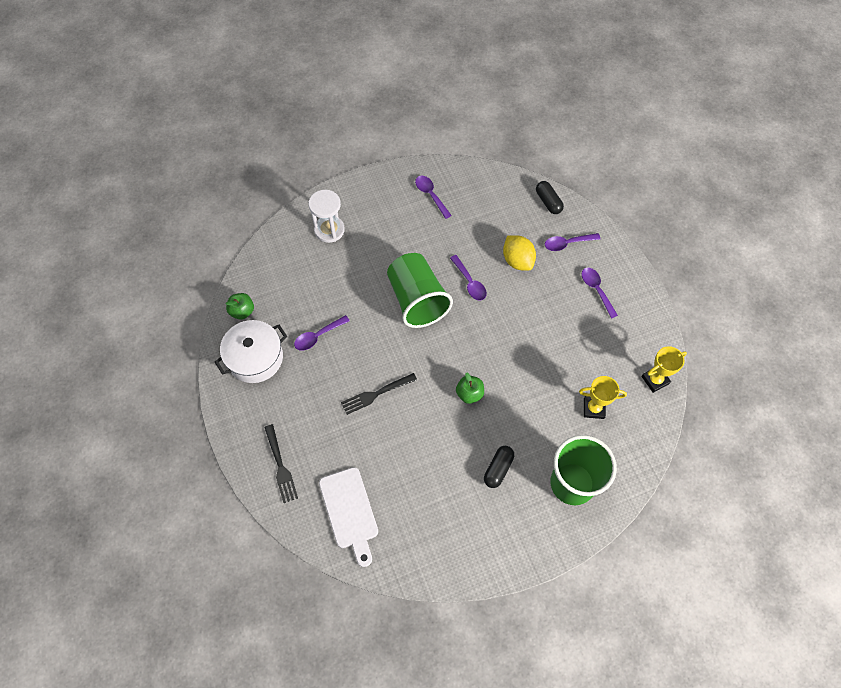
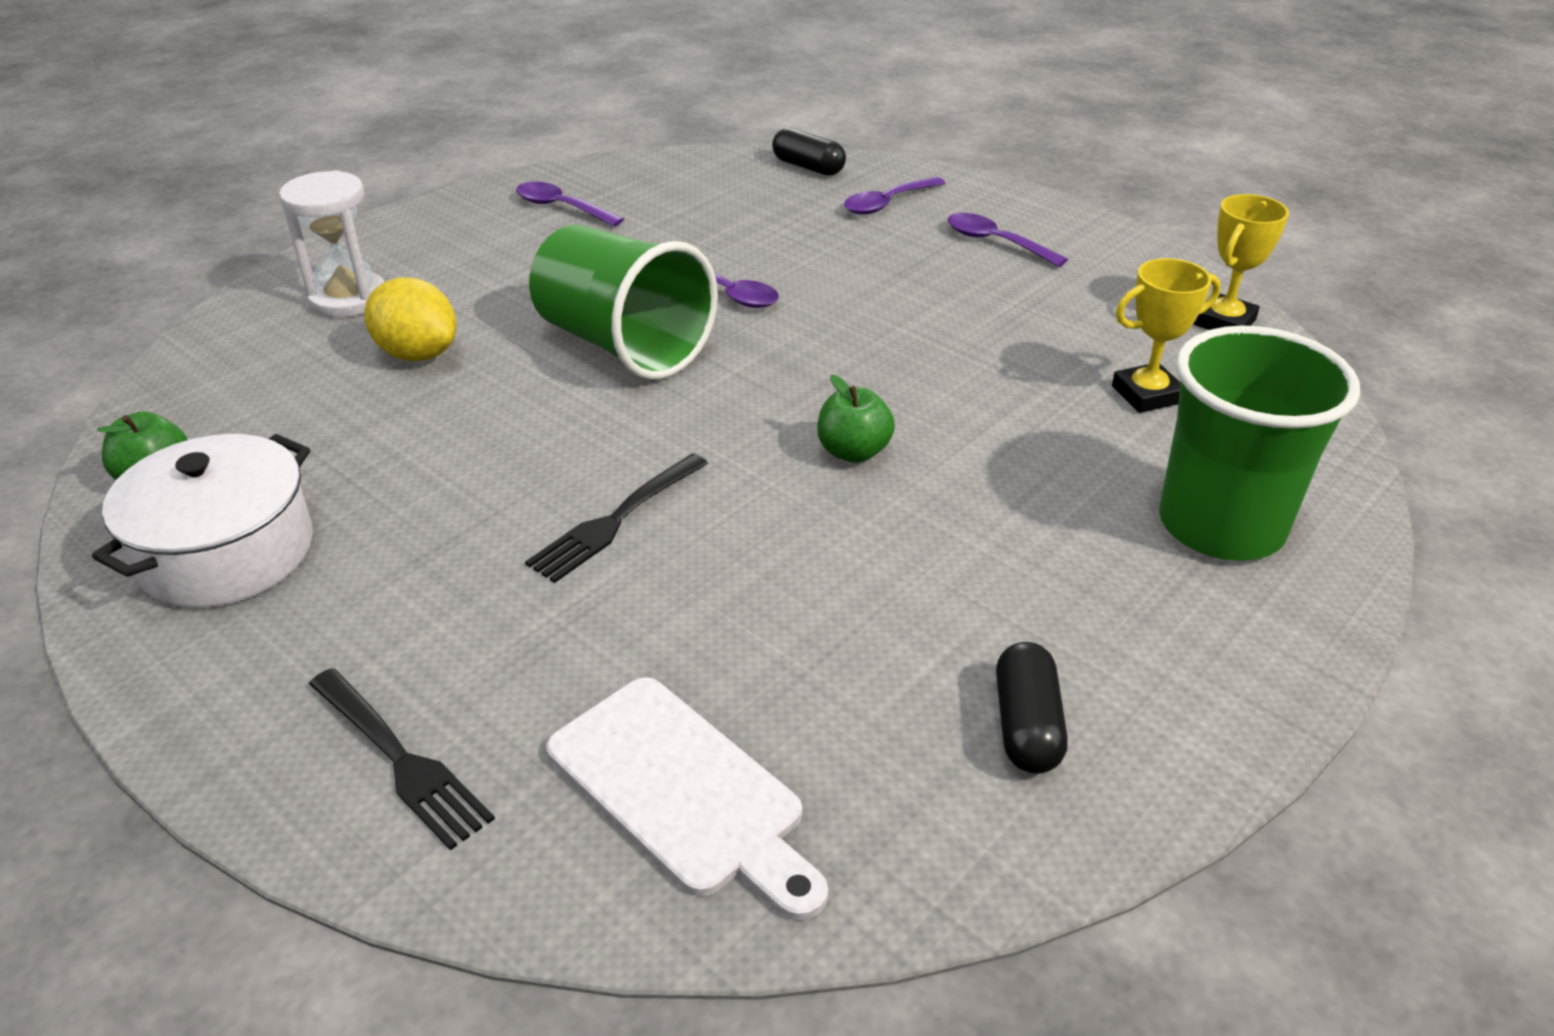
camera: 25 degrees left, 25 degrees down
(318, 336) = (398, 464): purple spoon -> none
(498, 469) = (1027, 558): black capsule -> black capsule (1026, 725)
(517, 260) = (806, 244): yellow lemon -> yellow lemon (418, 354)

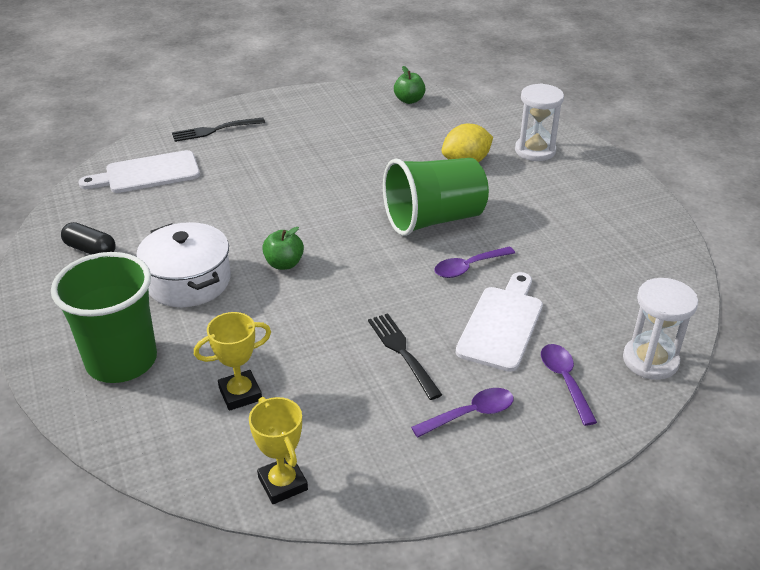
camera: 115 degrees right, 0 degrees up
(226, 552) = (349, 110): white pot -> white pot (188, 281)
(561, 207) = (620, 232): purple spoon -> none
(617, 519) = (294, 189): black fork -> black fork (403, 353)
(808, 167) = (650, 360): black capsule -> white hourglass
(827, 251) = (502, 324): none -> white cutting board
(1147, 394) = (240, 394): yellow trophy -> yellow trophy turned 60 degrees clockwise

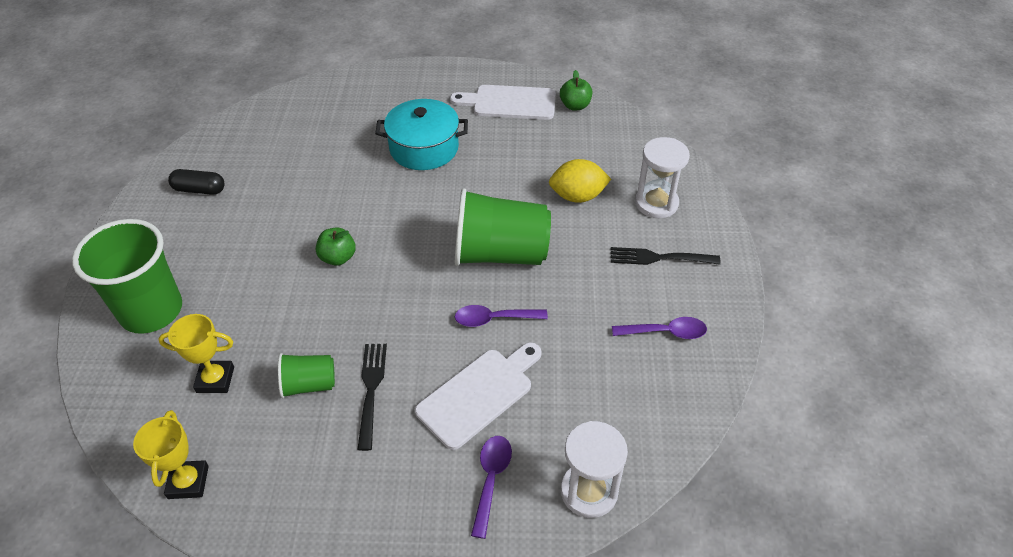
camera: 25 degrees right, 10 degrees up
(90, 249) = (199, 190): black capsule -> black capsule turned 45 degrees counterclockwise
(147, 173) = (292, 123): white cutting board -> white cutting board (509, 103)
(188, 281) = (251, 249): white pot -> none
(215, 130) = (378, 91): black fork -> black fork (660, 258)
(297, 162) = (424, 148): none -> turquoise pot
(339, 367) = (309, 384): none -> green cup
(470, 414) = (383, 479): purple spoon -> purple spoon (665, 332)

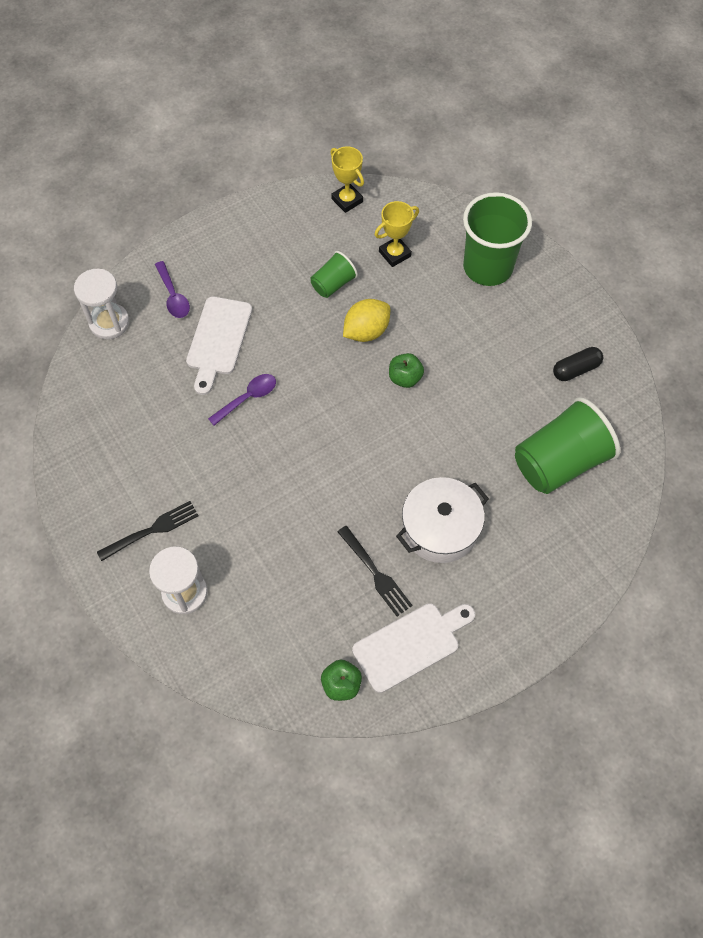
camera: 145 degrees right, 15 degrees up
(371, 391) = (290, 303): black fork -> black fork (375, 573)
(424, 148) = (440, 528): turquoise pot -> white pot
(500, 254) = (284, 456): green cup -> green cup (559, 462)
(577, 196) = (260, 557): yellow lemon -> yellow lemon (366, 331)
(665, 332) = (113, 461): purple spoon -> none

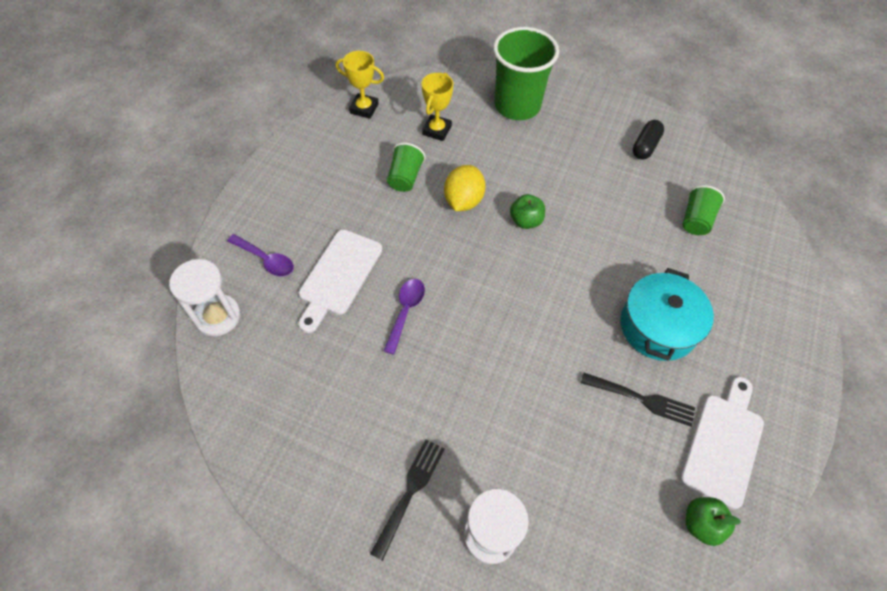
camera: 35 degrees left, 5 degrees down
(218, 340) = (338, 276): white cutting board -> white cutting board turned 45 degrees clockwise
(440, 528) = (658, 326): white pot -> turquoise pot
(559, 462) = (696, 220): green cup -> green cup, size x0.51

